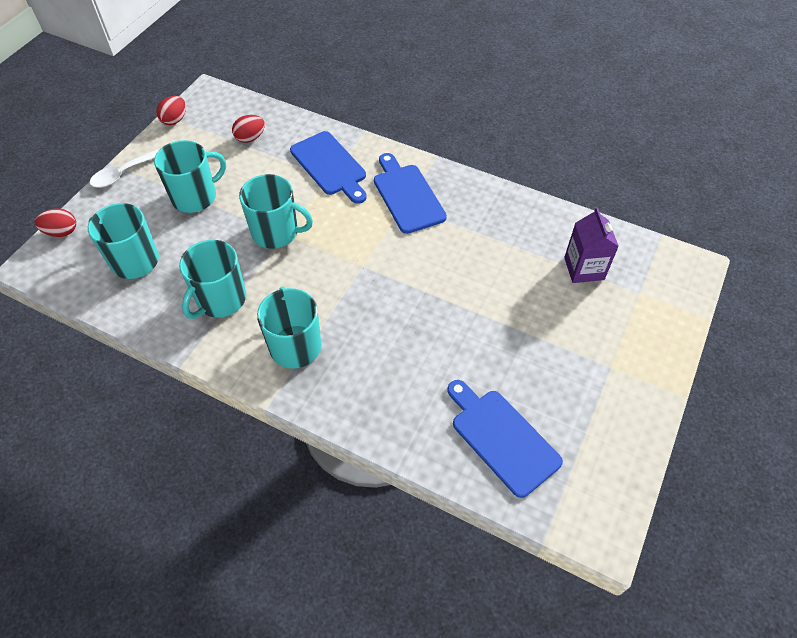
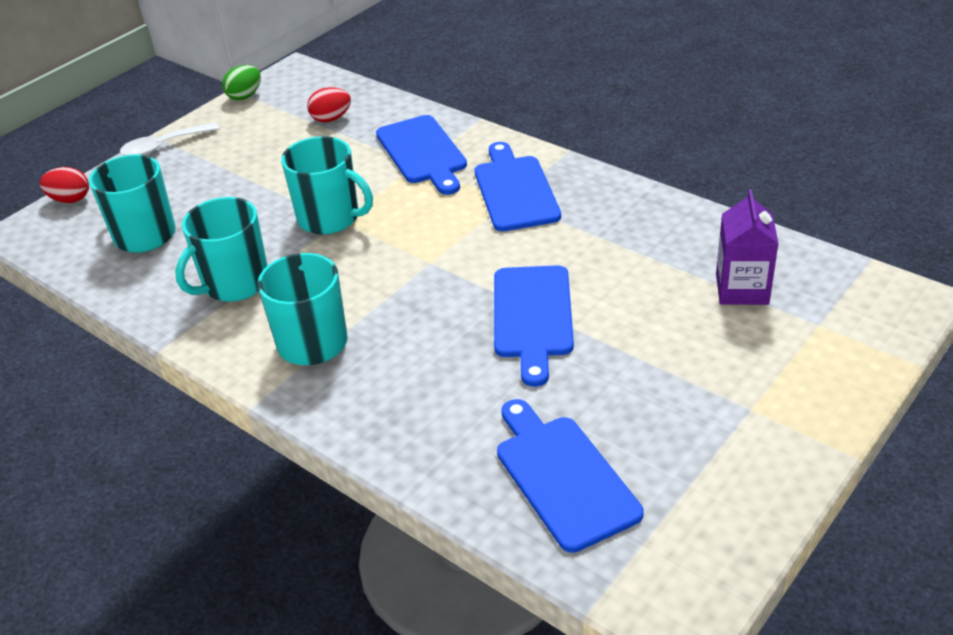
camera: 15 degrees right, 15 degrees down
(175, 120) = (245, 96): red egg -> green egg
(195, 197) = (242, 174): turquoise mug -> none
(448, 307) = (533, 317): none -> blue cutting board

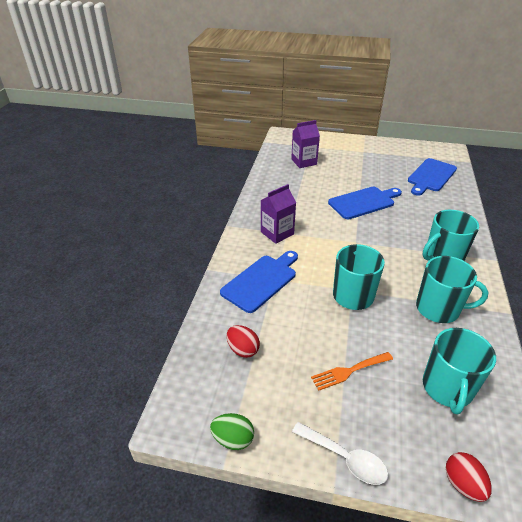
camera: 120 degrees left, 0 degrees up
(234, 176) = (349, 371): none -> orange fork
(514, 190) = (277, 233): blue cutting board -> purple carton

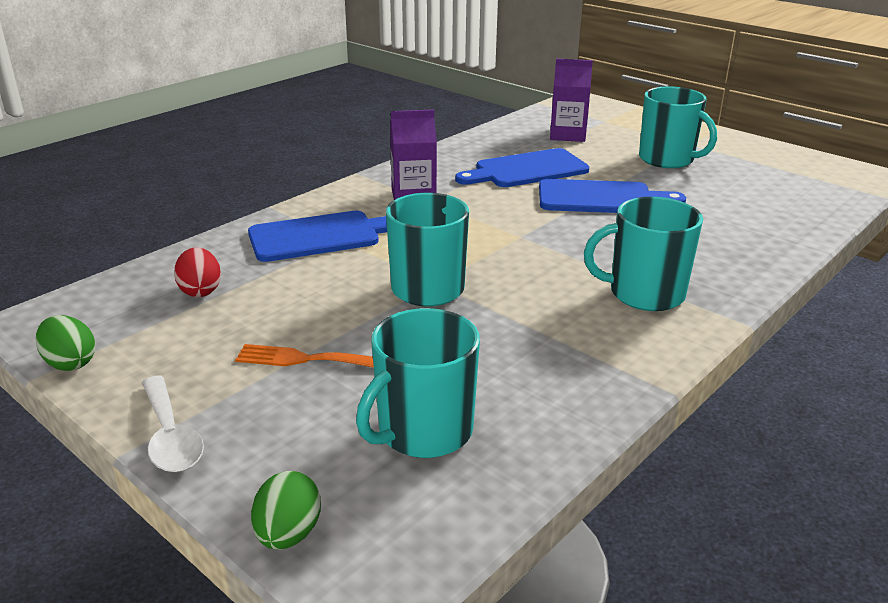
camera: 30 degrees right, 10 degrees down
(431, 176) = (776, 197): blue cutting board -> blue cutting board (526, 170)
(439, 309) = (546, 345): turquoise mug -> turquoise mug (667, 159)
(463, 484) = (288, 534): red egg -> green egg

